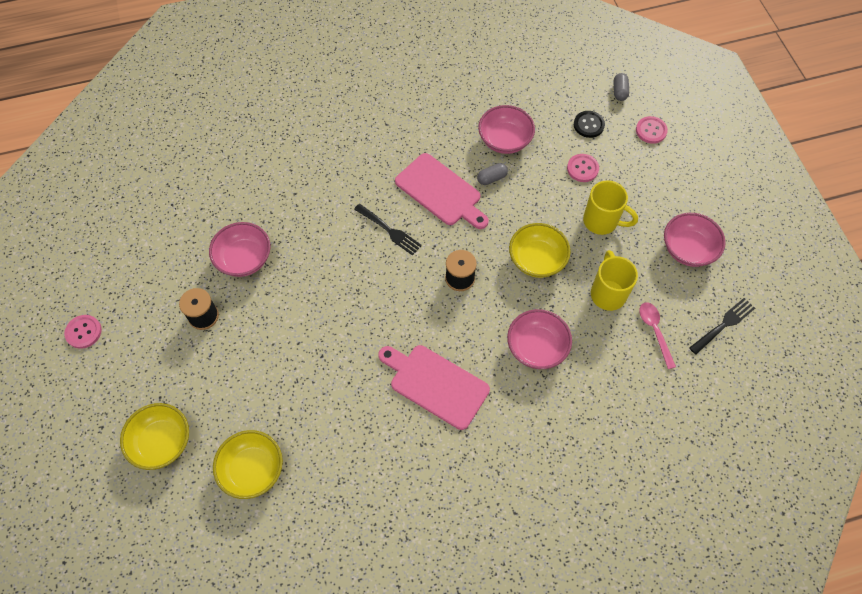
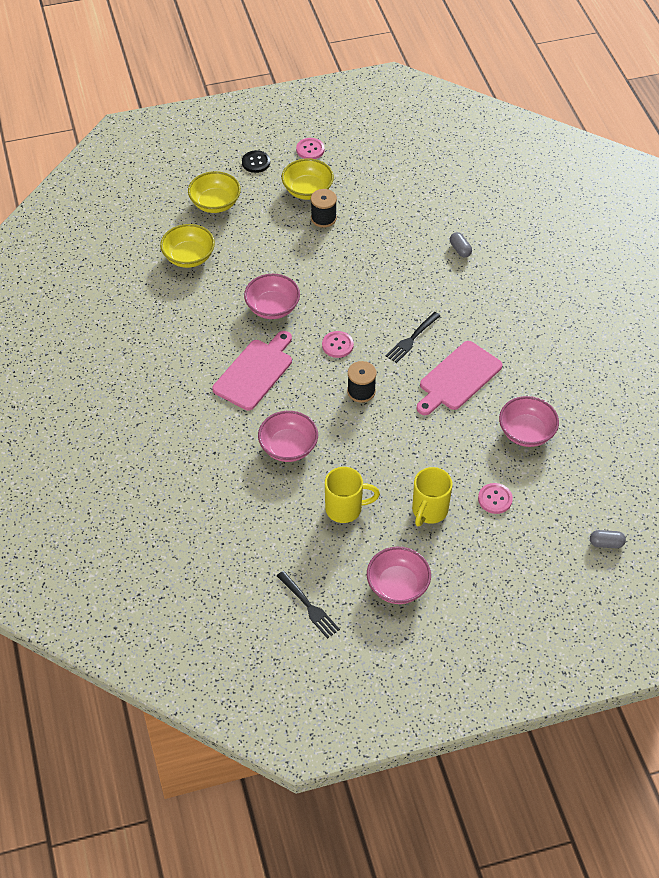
camera: 90 degrees right, 10 degrees down
(244, 259) = (379, 240): pink bowl -> pink bowl (272, 308)
(492, 178) = (477, 420): grey capsule -> grey capsule (460, 249)
(537, 260) = (382, 452): yellow bowl -> yellow bowl (307, 190)
(588, 125) = (554, 509): black button -> black button (256, 162)
(651, 131) = (552, 569): pink button -> pink button (337, 345)
(655, 331) = (303, 544): pink spoon -> none

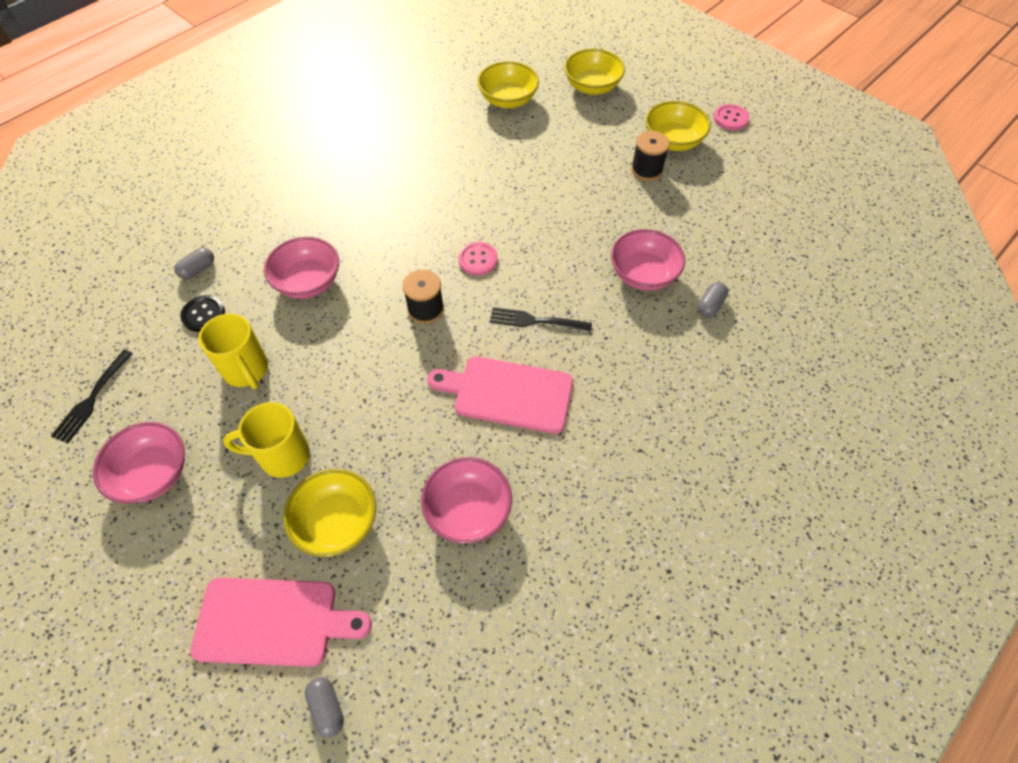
camera: 60 degrees right, 5 degrees up
(226, 510) = (198, 269): none -> grey capsule
(255, 372) = (394, 211): pink cutting board -> pink cutting board (273, 622)
(256, 162) = (673, 89): black button -> black button (203, 314)
(272, 308) = (490, 186): pink bowl -> pink bowl (643, 274)
(495, 499) = (337, 522): pink button -> yellow bowl

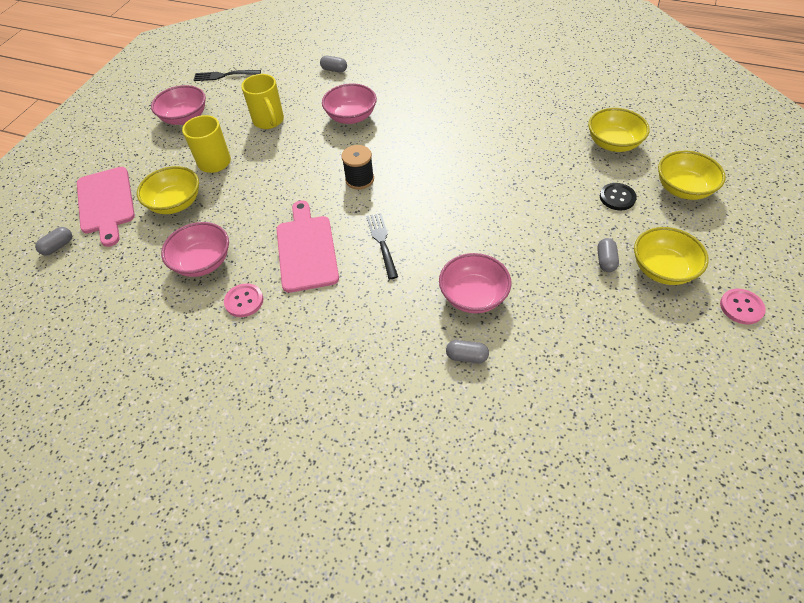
camera: 70 degrees right, 5 degrees down
(203, 314) = (301, 87): black button -> black button (617, 197)
(246, 370) = (269, 121): yellow mug -> yellow mug turned 60 degrees counterclockwise
(478, 259) = (423, 189): pink button -> pink button (244, 301)
(646, 170) = (605, 261): black spool -> grey capsule

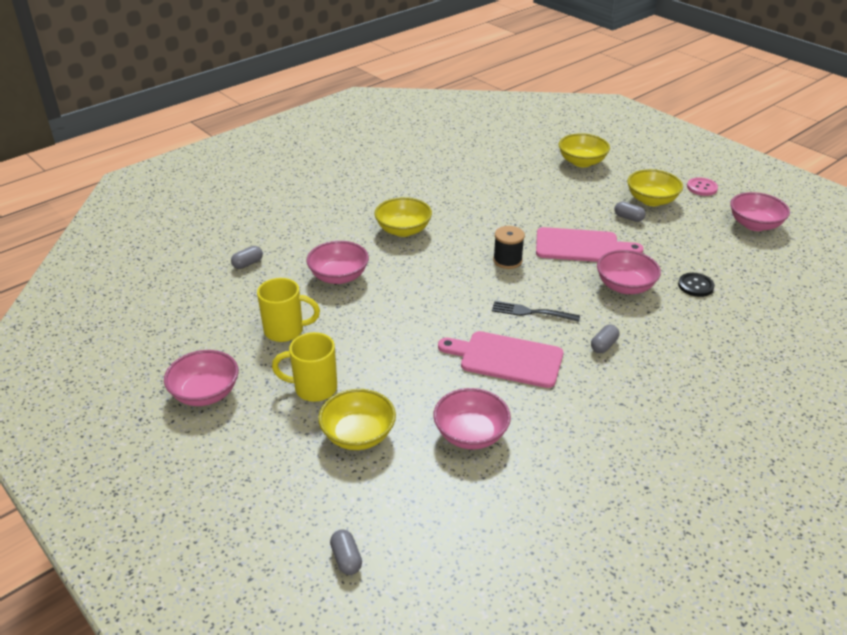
camera: 65 degrees left, 15 degrees down
(106, 203) = (302, 497): pink cutting board -> pink cutting board (581, 246)
(225, 75) = (158, 341): black fork -> none
(244, 301) = (546, 417): pink button -> none
(359, 179) = (437, 299): black spool -> black spool (507, 260)
(466, 356) = (683, 310): grey capsule -> grey capsule (604, 345)
(613, 143) = (510, 167): yellow bowl -> yellow bowl (403, 230)
(617, 197) = (569, 189): black button -> black button (695, 286)
(705, 383) = (754, 225): none -> pink bowl

